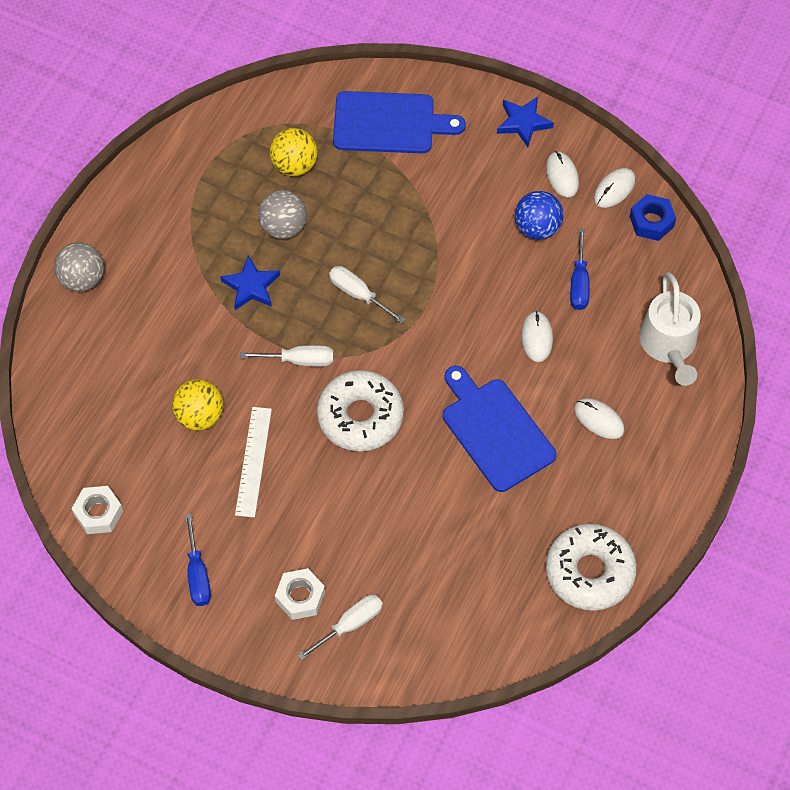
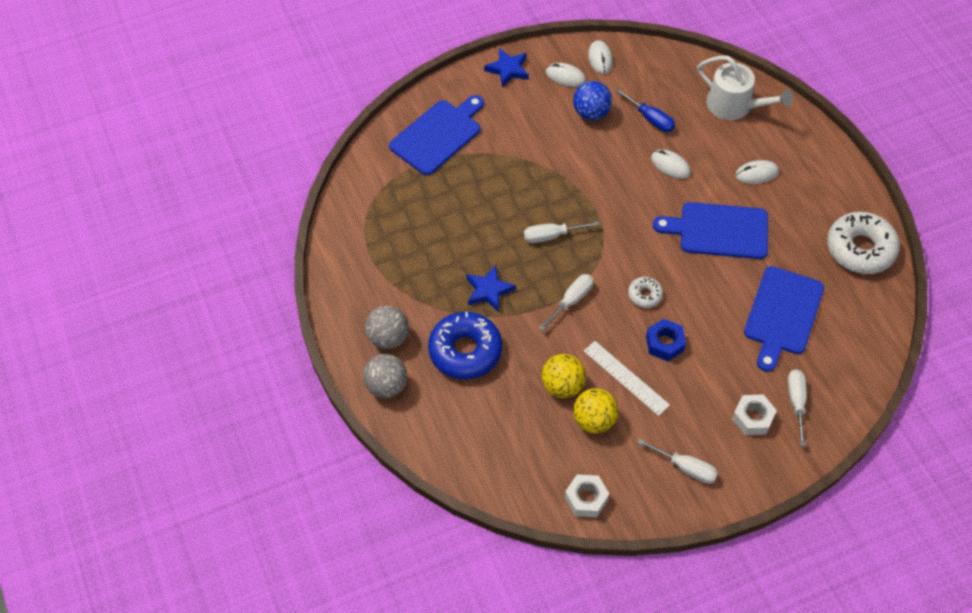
camera: 50 degrees left, 5 degrees down
(170, 313) = (465, 351): none -> blue donut
(197, 574) = (685, 468): blue screwdriver -> white screwdriver
(283, 227) = (460, 242): grey ball -> grey ball (388, 338)
(294, 165) = (418, 205): yellow ball -> yellow ball (594, 420)
(360, 416) = (644, 295): white donut -> white donut, size x0.48
(443, 549) = (782, 314): none -> blue cutting board
(651, 221) = (640, 57): blue nut -> blue nut (664, 343)

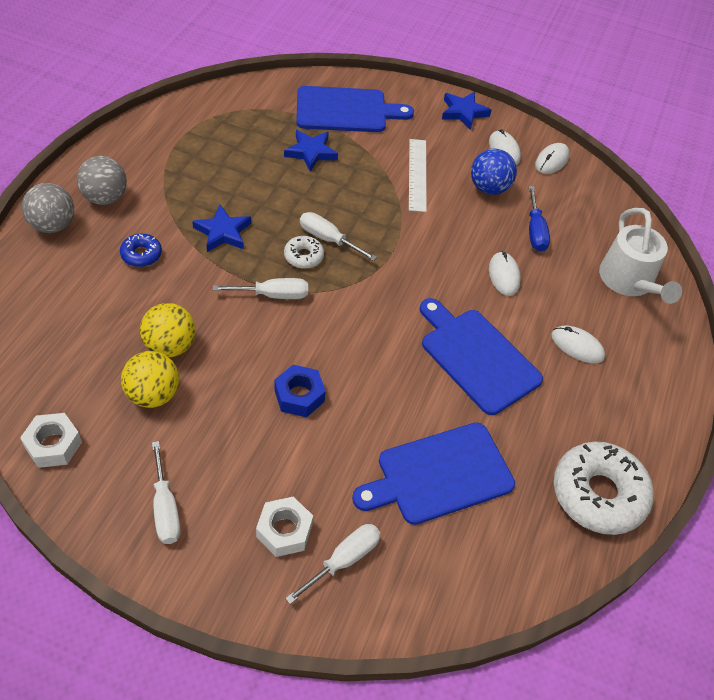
camera: 40 degrees right, 5 degrees down
(460, 186) = (311, 152): none -> blue star
(465, 351) = (141, 254): blue donut -> blue donut, size x0.48
(626, 378) = (227, 389): white ruler -> white ruler (417, 174)
(644, 295) = (338, 345): white donut -> white donut (303, 256)

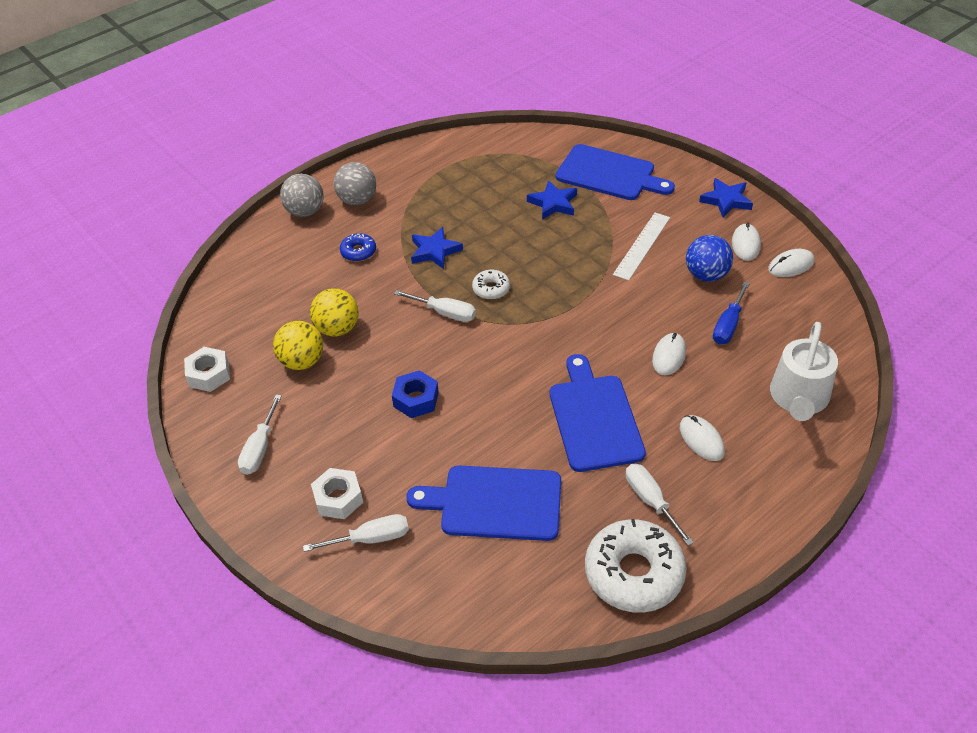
camera: 35 degrees right, 5 degrees down
(328, 239) = (522, 280): white screwdriver -> white screwdriver (650, 501)

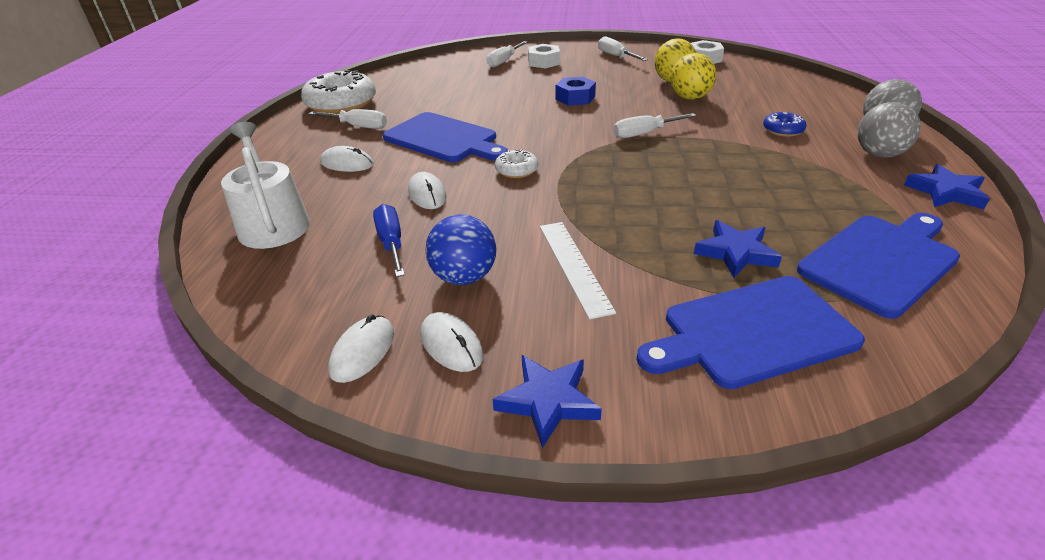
camera: 135 degrees right, 10 degrees down
(434, 251) = (737, 158): blue star -> blue star (946, 192)
(491, 289) = (643, 161): white donut -> white donut (516, 170)
(495, 503) = (457, 91): blue cutting board -> blue cutting board (881, 261)

